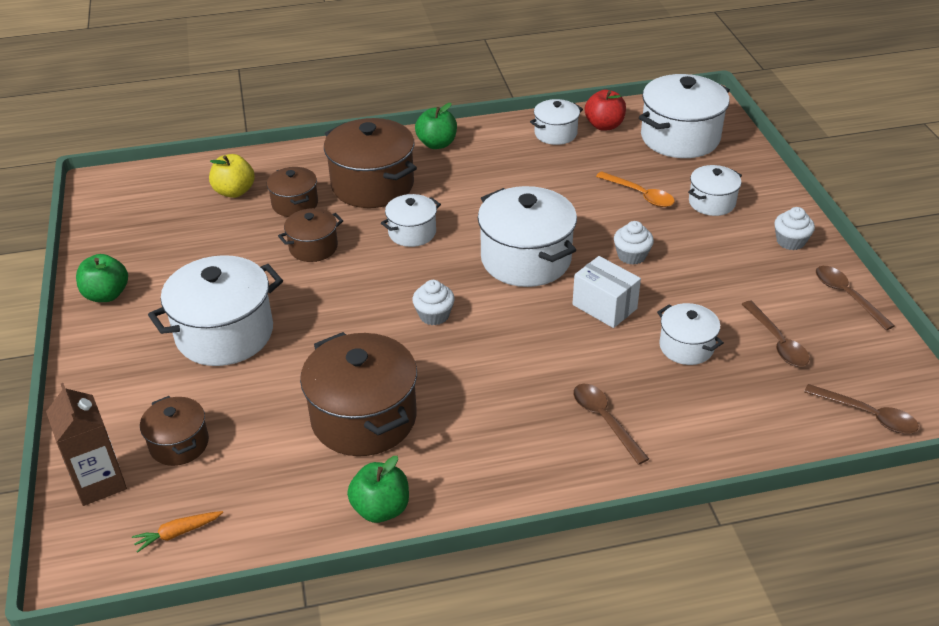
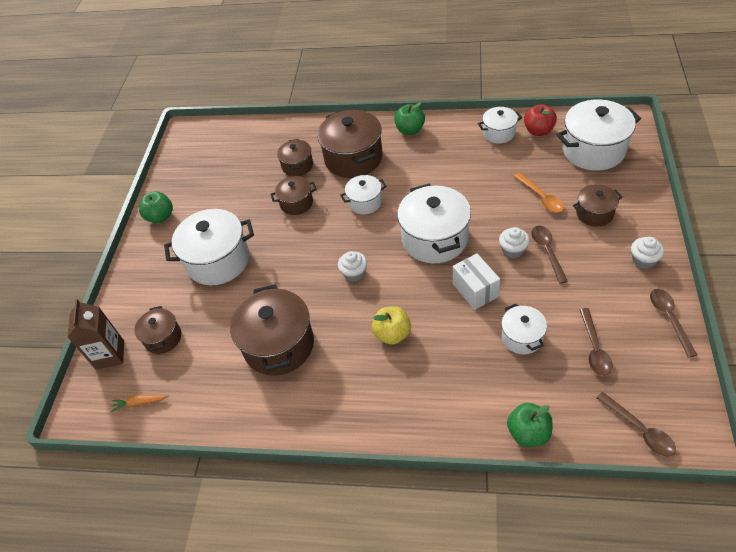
camera: 25 degrees right, 10 degrees up
(234, 191) = (263, 149): yellow apple -> yellow apple (392, 334)
(381, 508) = (263, 417): green apple -> green apple (528, 433)
(605, 420) = (437, 385): brown spoon -> brown spoon (547, 251)
(711, 202) = (594, 213): white pot -> brown pot

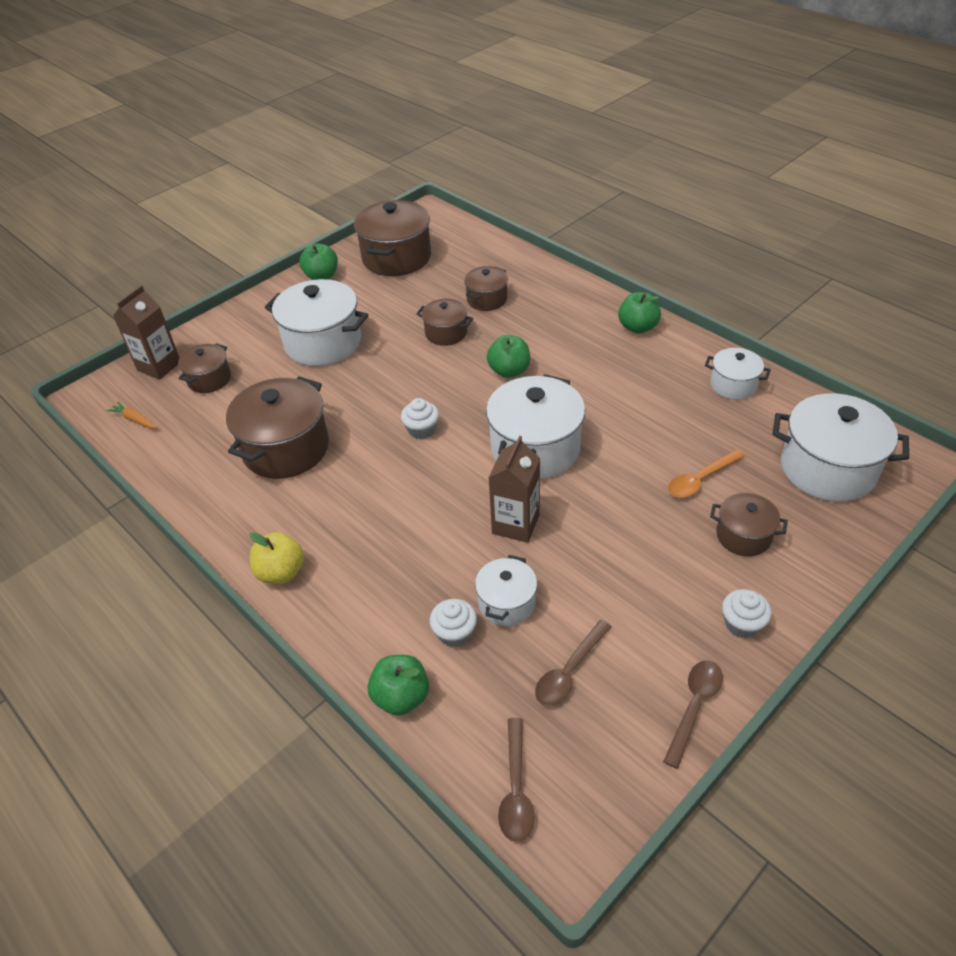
camera: 35 degrees right, 5 degrees down
(353, 158) = (547, 322): brown pot -> brown pot (396, 258)
(365, 202) = (509, 371): white pot -> green apple
(392, 334) = (389, 509): yellow apple -> yellow apple (281, 572)
(475, 290) = (515, 524): white box -> brown carton
(513, 250) = (603, 512): white cupcake -> white cupcake (454, 633)
(538, 131) = (784, 409): red apple -> none
(541, 197) = (700, 479): orange spoon -> orange spoon turned 45 degrees clockwise
(547, 251) = (639, 538): brown spoon -> none

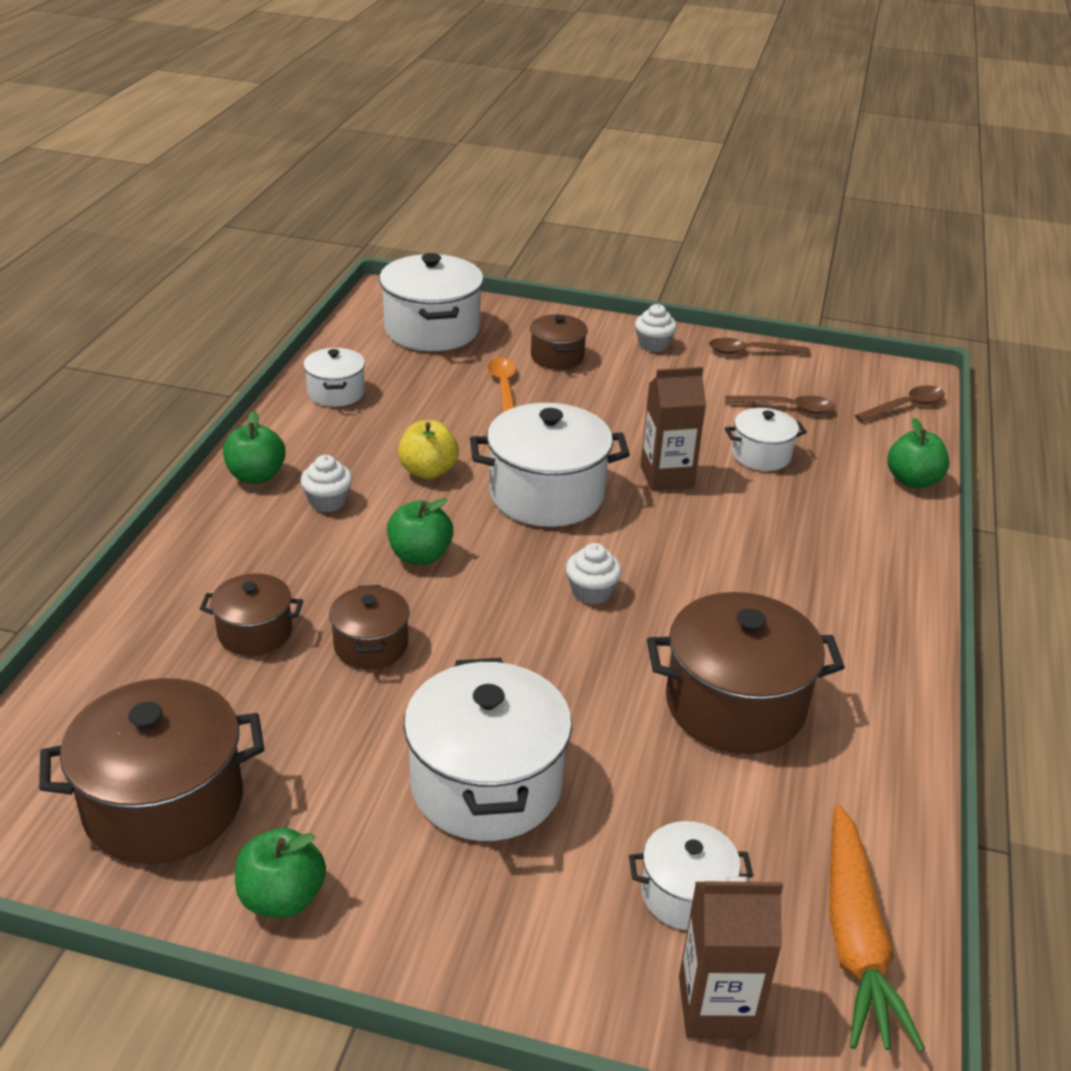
camera: 125 degrees left, 10 degrees down
(135, 420) = (855, 939): orange carrot -> orange carrot, size x2.20
(209, 379) = (685, 894): brown pot -> white pot
(281, 572) = (896, 612): yellow apple -> yellow apple (428, 471)
(454, 633) = (823, 473): white cupcake -> white cupcake (328, 501)
(700, 479) = (504, 388): orange spoon -> orange spoon turned 120 degrees counterclockwise

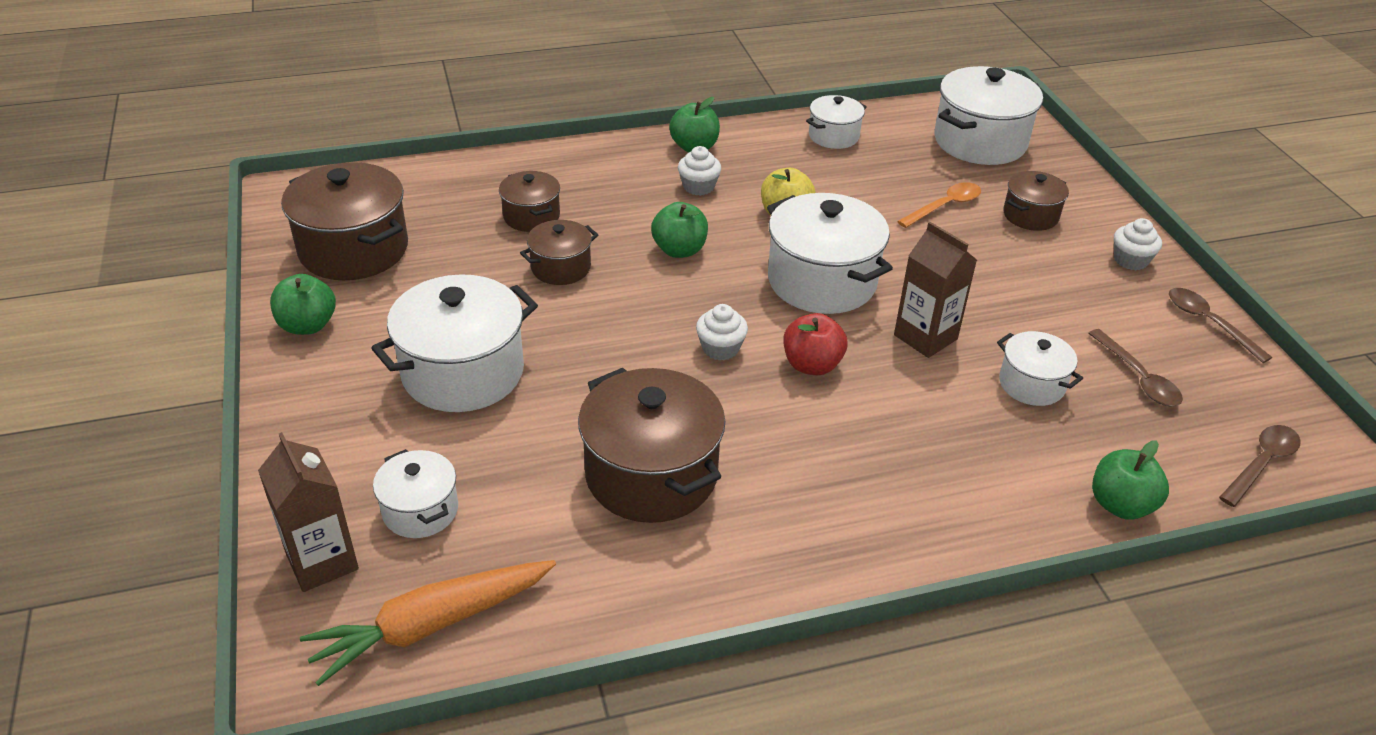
camera: 60 degrees right, 5 degrees up
(656, 550) = (812, 365): none -> red apple
(905, 406) = (1261, 464): brown spoon -> brown spoon turned 75 degrees counterclockwise

